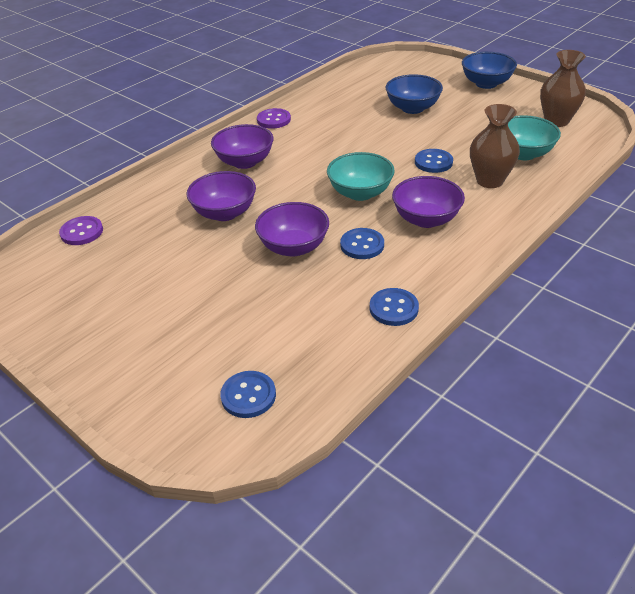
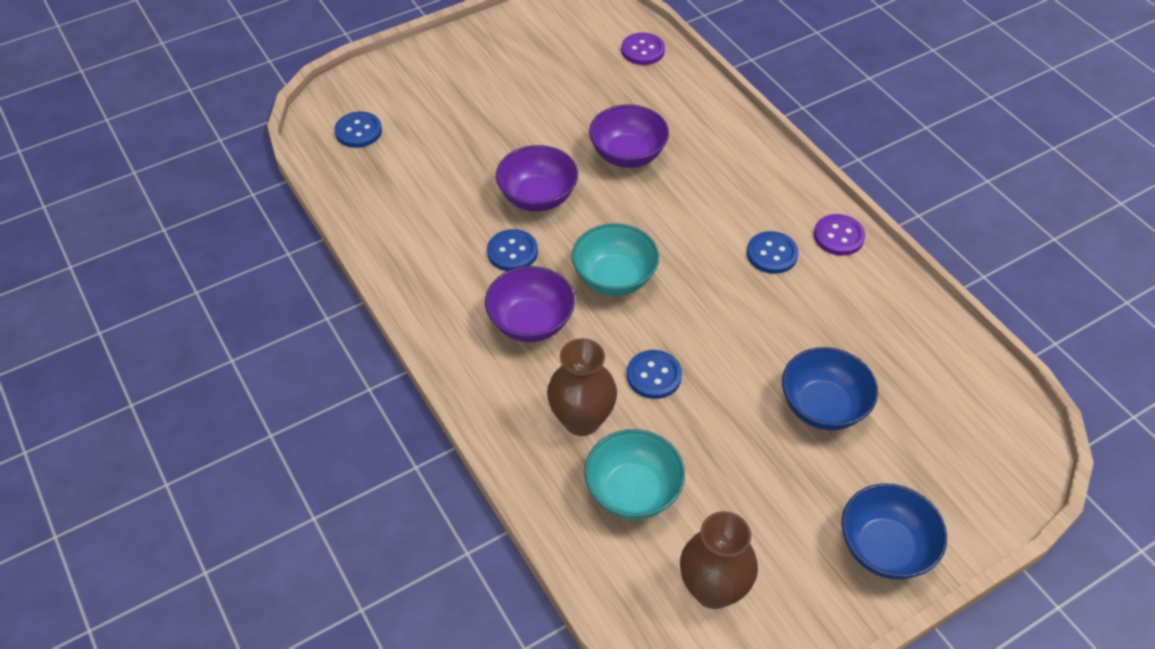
camera: 105 degrees right, 10 degrees up
(245, 162) = (733, 188): purple bowl -> none
(393, 308) = (402, 248): blue button -> blue button (772, 254)

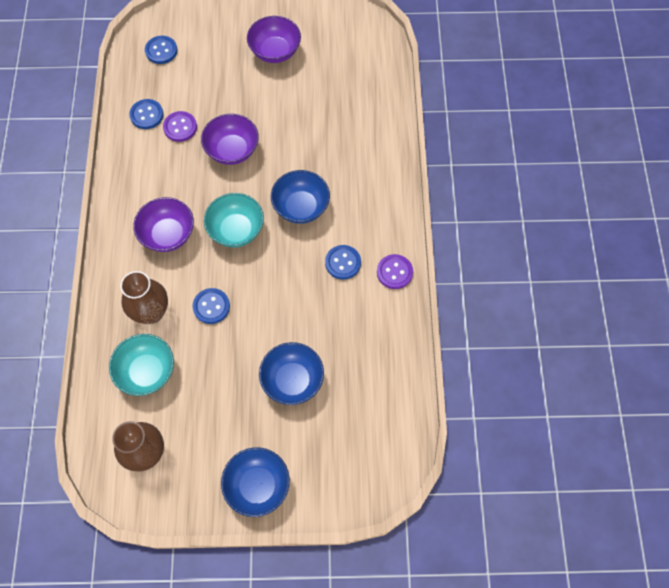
camera: 30 degrees right, 15 degrees up
(512, 252) = (191, 181): blue button -> blue button (146, 115)
(628, 155) = (308, 146): purple bowl -> purple bowl (275, 51)
(642, 50) = (376, 71): purple button -> purple button (180, 127)
(672, 219) = (301, 207): none -> blue bowl

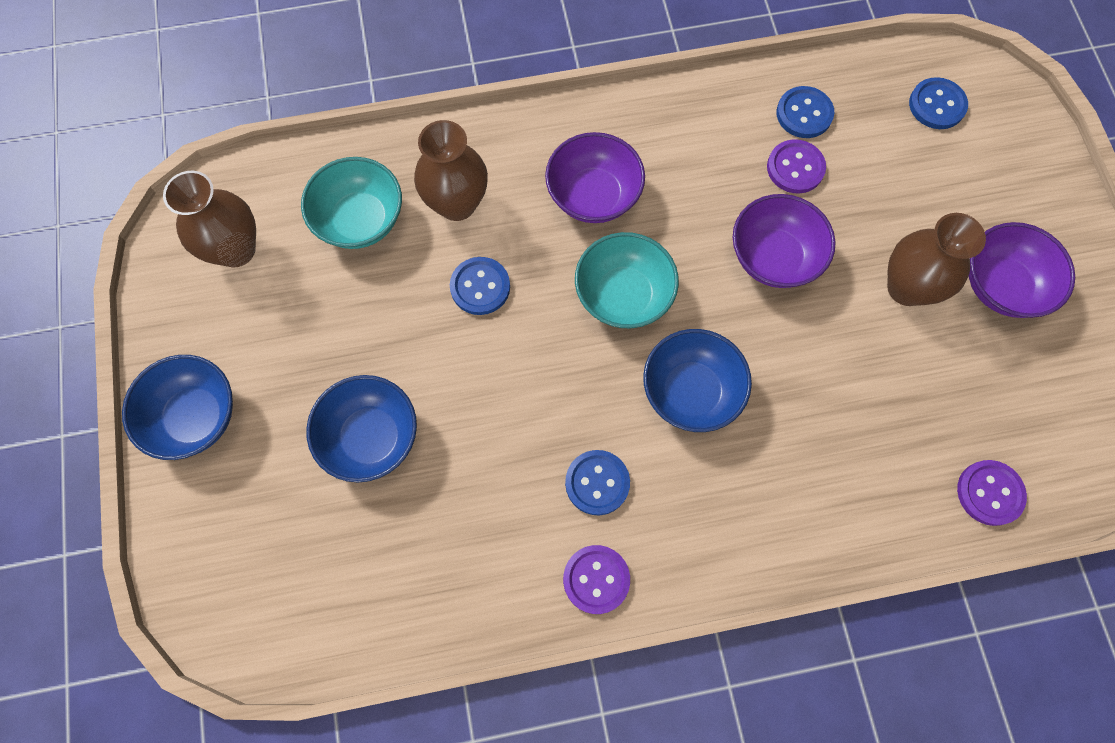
camera: 80 degrees right, 5 degrees up
(266, 93) = (907, 287): none -> brown vase
(381, 86) = (989, 493): none -> purple button

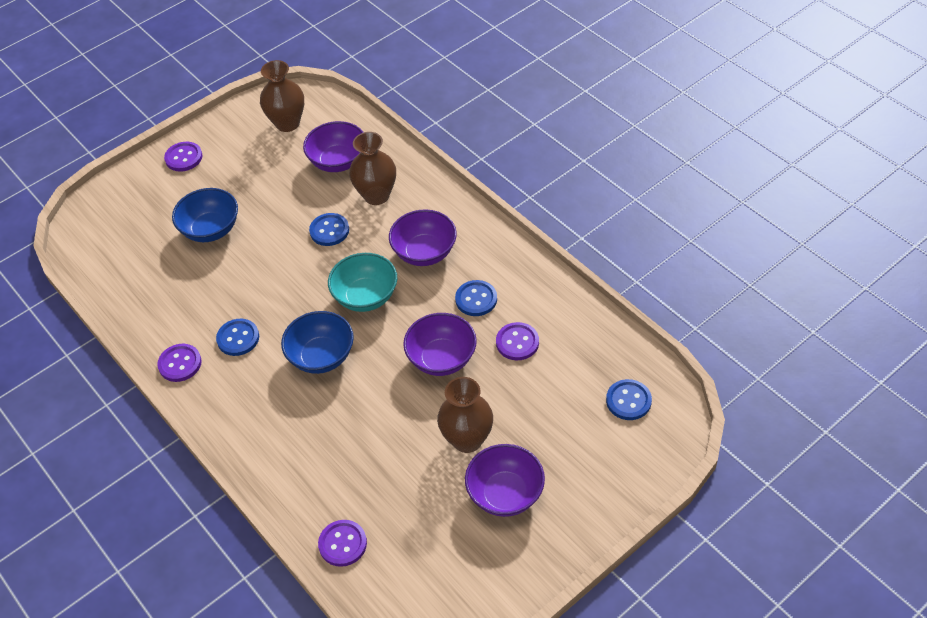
camera: 65 degrees right, 20 degrees down
(195, 417) = (184, 158): blue bowl -> purple button
(360, 220) = (338, 161): turquoise bowl -> purple bowl
(804, 114) = (563, 330): blue button -> blue button (476, 299)

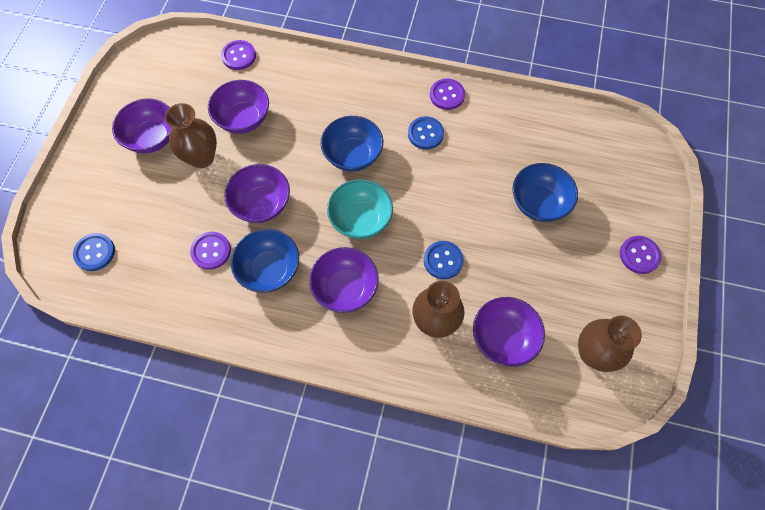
camera: 140 degrees right, 15 degrees up
(395, 458) = (243, 119): none -> purple bowl
(476, 299) = (269, 269): blue button -> blue bowl

